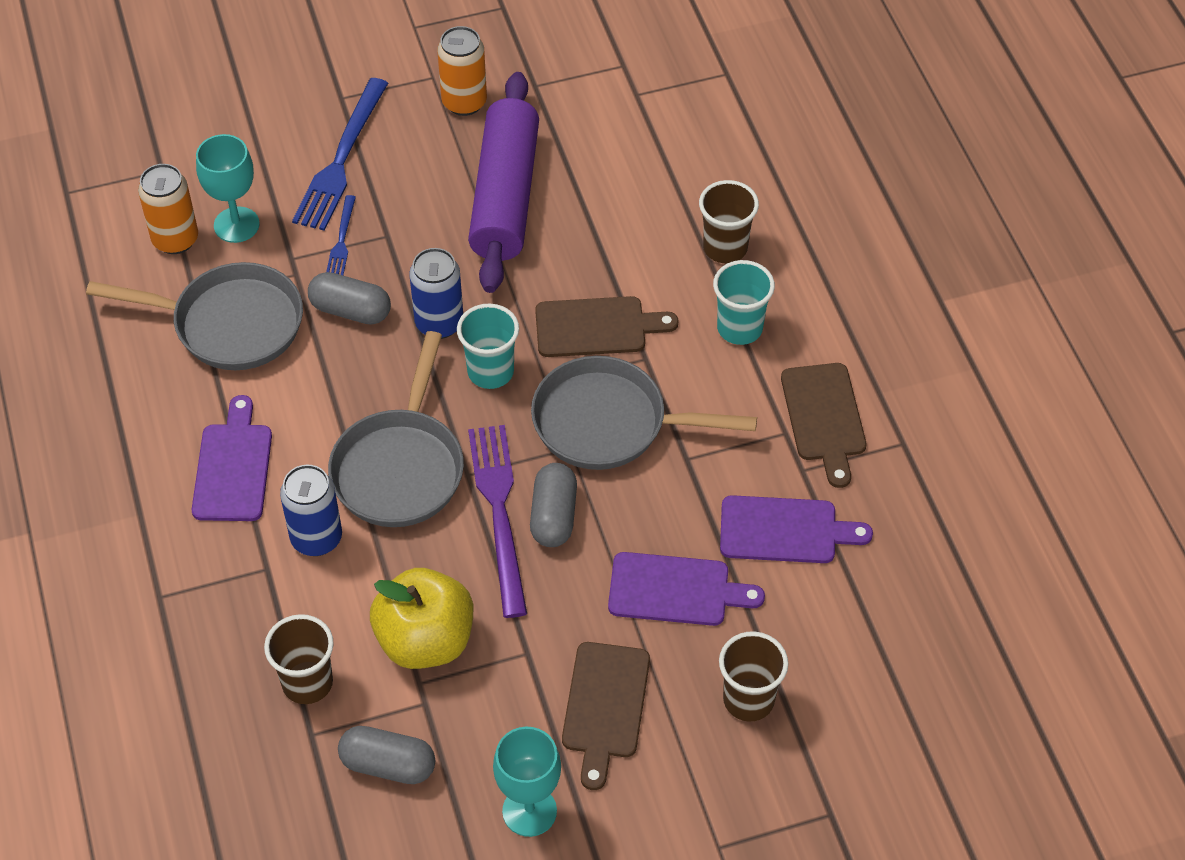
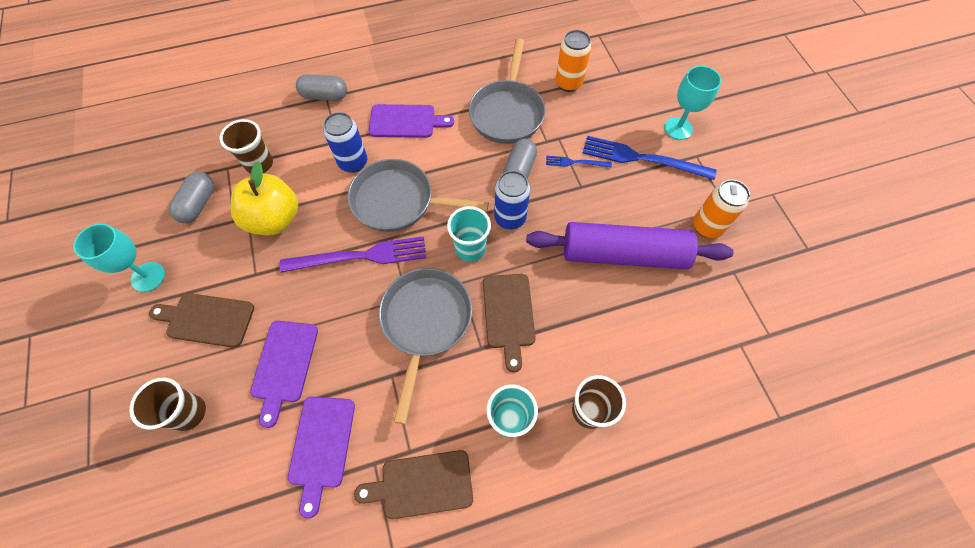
camera: 90 degrees right, 10 degrees up
(236, 225) = (582, 110): turquoise goblet -> turquoise goblet (678, 128)
(553, 516) = (353, 288): grey capsule -> grey capsule (325, 96)

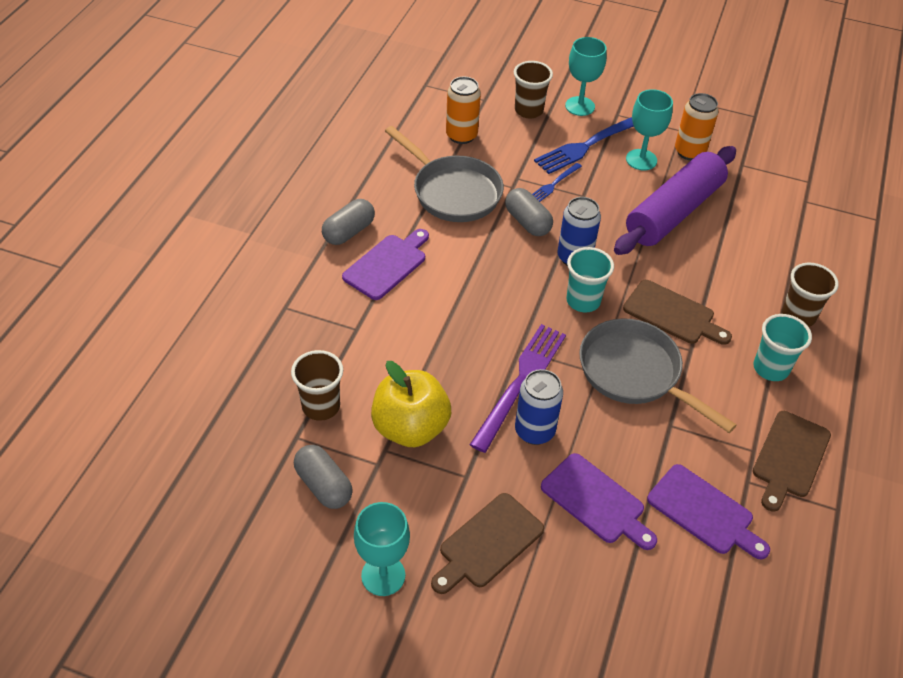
camera: 55 degrees left, 15 degrees down
(189, 413) = (589, 606): brown cup -> brown cup (529, 110)
(325, 96) = (282, 307): grey capsule -> grey capsule (348, 232)
(353, 162) = (399, 330): blue can -> blue can (534, 431)
(399, 201) = (482, 321): grey pan -> none
(661, 200) = (641, 160): none -> turquoise goblet

